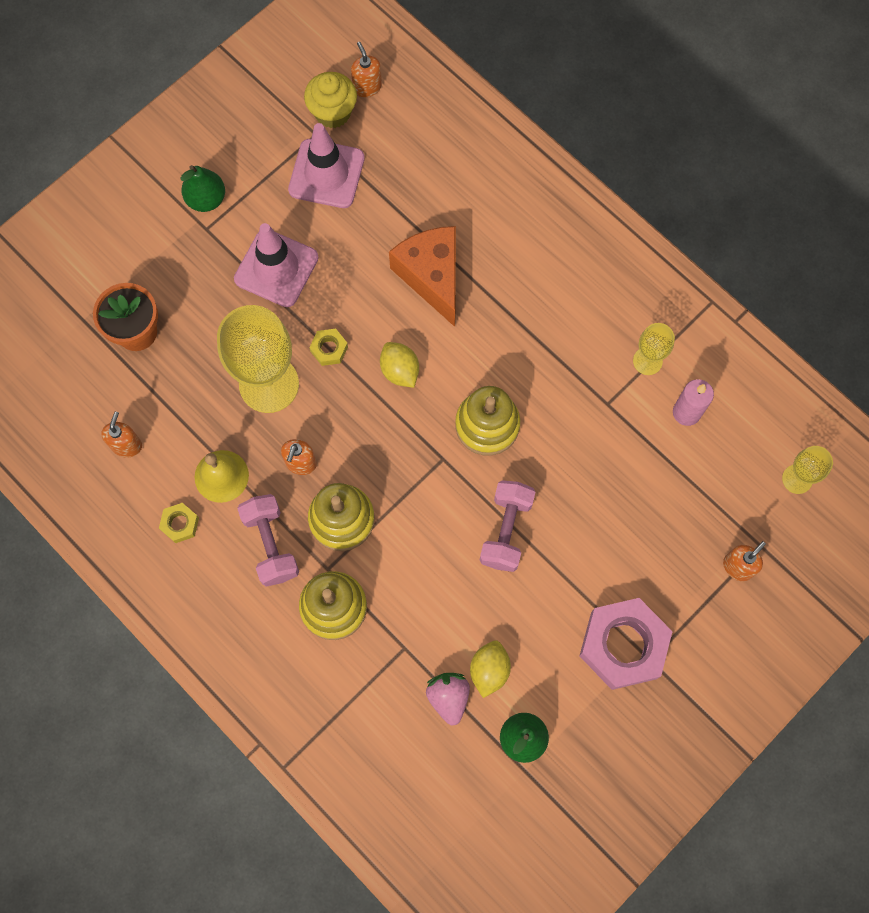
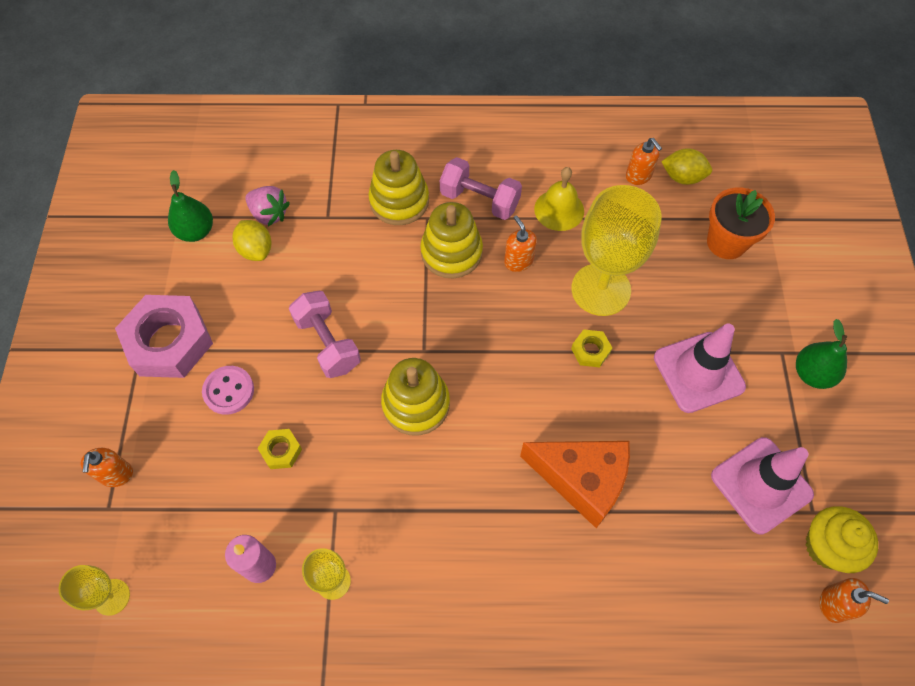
camera: 135 degrees right, 10 degrees down
(180, 524) = (549, 164): yellow nut -> yellow nut (281, 450)
(400, 371) = (523, 383): yellow lemon -> yellow lemon (682, 177)
(610, 559) = (229, 391): none -> pink button

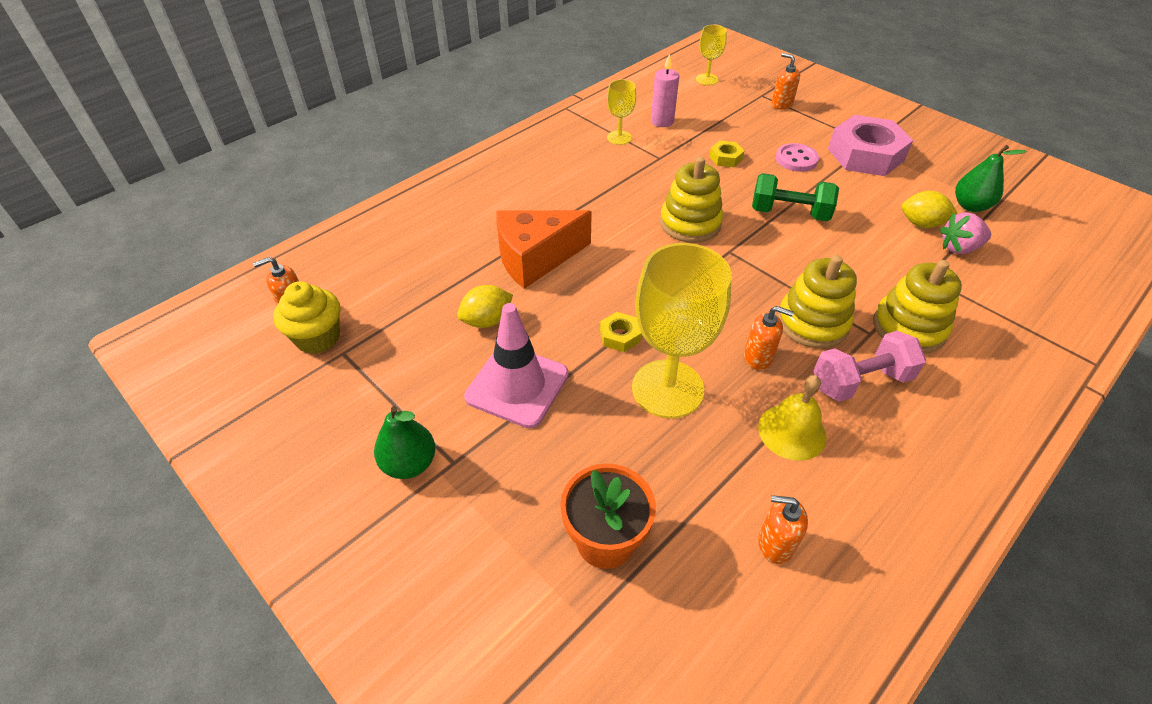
camera: 135 degrees right, 15 degrees down
(327, 343) = (789, 213): pink dumbbell -> green dumbbell
(682, 177) = (732, 589): yellow lemon -> yellow lemon (487, 320)
(761, 485) = (398, 342): pink traffic cone -> none

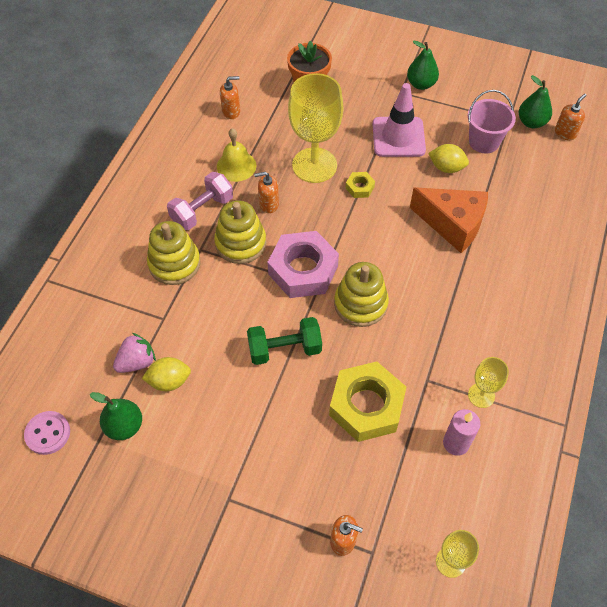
camera: 155 degrees right, 10 degrees up
(318, 338) = (531, 122): yellow cupcake -> green pear
(407, 336) = (484, 142): none -> pink bucket
(487, 320) = (446, 168): yellow lemon -> yellow lemon turned 75 degrees clockwise
(535, 258) = (452, 225): orange cheese -> orange cheese turned 75 degrees clockwise
(725, 158) = (366, 406): yellow nut -> yellow nut, size x2.26
(796, 159) = (298, 433): pink button -> pink button (48, 433)
(865, 155) = (231, 472): pink nut -> pink nut (303, 270)

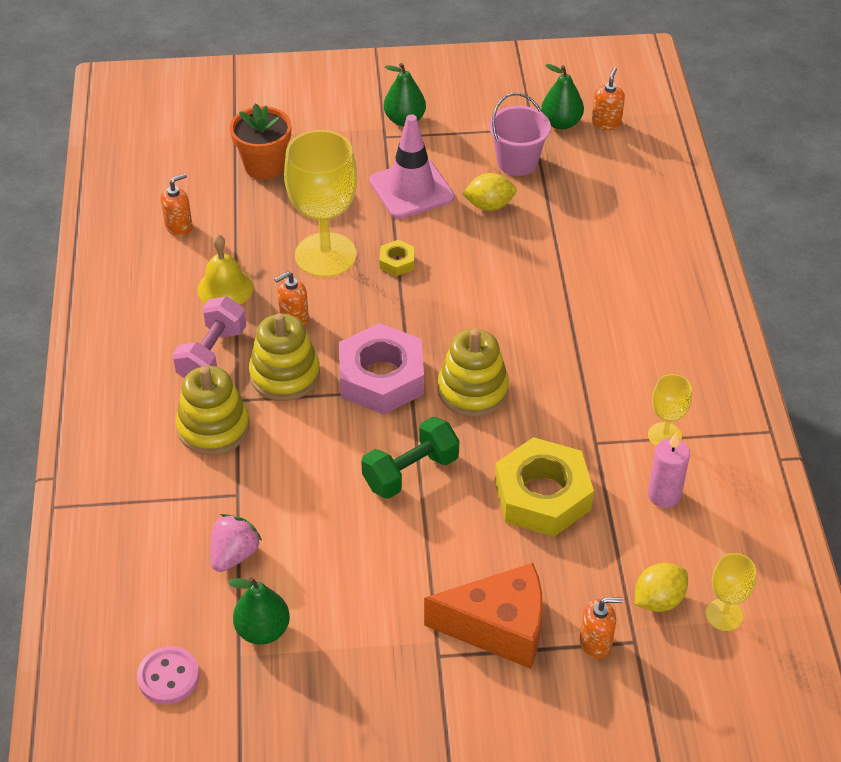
camera: 25 degrees left, 10 degrees down
(169, 381) = (289, 560): yellow lemon -> yellow lemon (658, 600)
(452, 225) = (532, 266): orange cheese -> orange cheese (499, 628)

